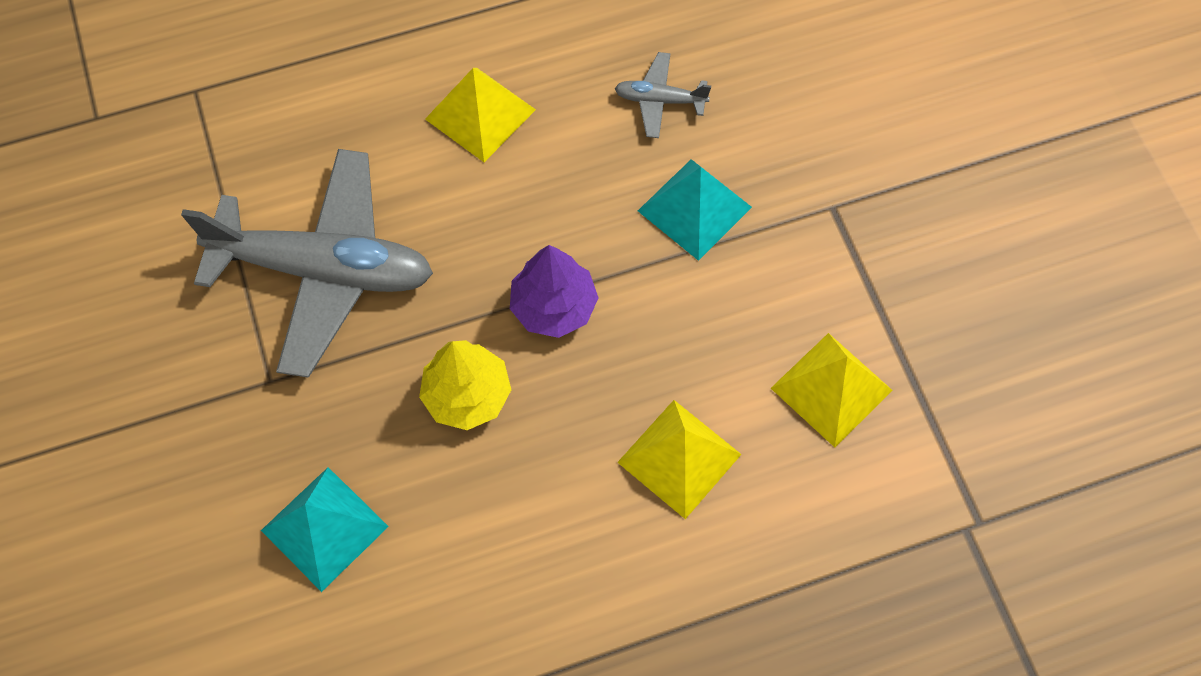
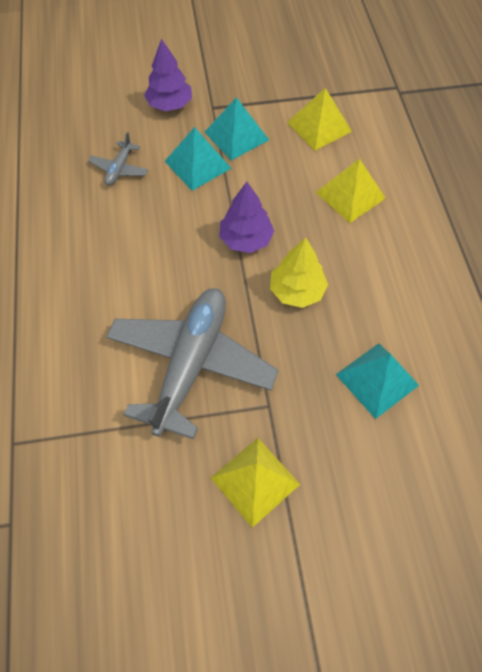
camera: 80 degrees left, 5 degrees down
(480, 114) = (98, 260): yellow pyramid -> yellow pyramid (255, 481)
(774, 256) = (236, 136): none -> turquoise pyramid
(820, 141) = (170, 105): none -> purple tree

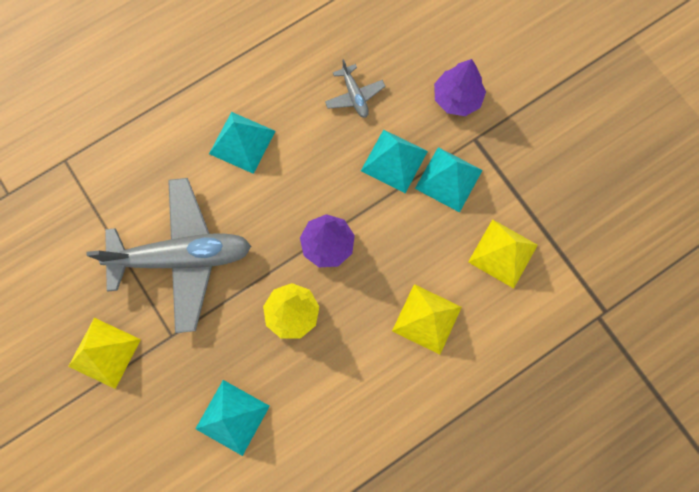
camera: 65 degrees right, 15 degrees up
(105, 269) = (242, 142): none -> turquoise pyramid
(119, 169) = (354, 95): grey plane -> grey plane turned 105 degrees counterclockwise

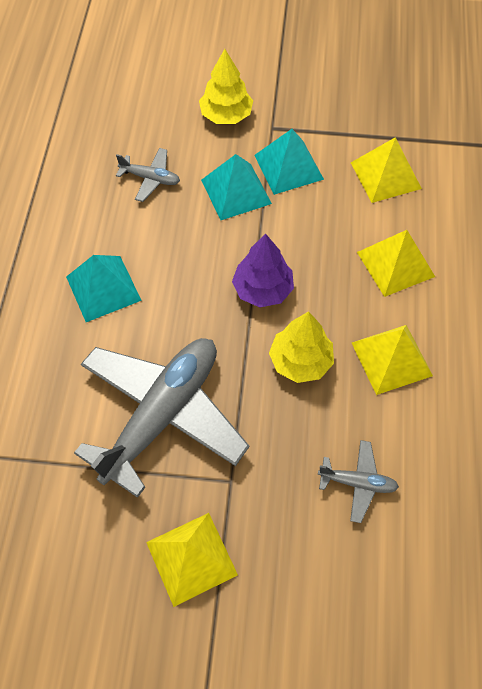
camera: 50 degrees left, 15 degrees down
(232, 417) = (357, 483): turquoise pyramid -> grey plane
(344, 372) = (391, 358): none -> yellow pyramid
(457, 98) = (226, 115): purple tree -> yellow tree

